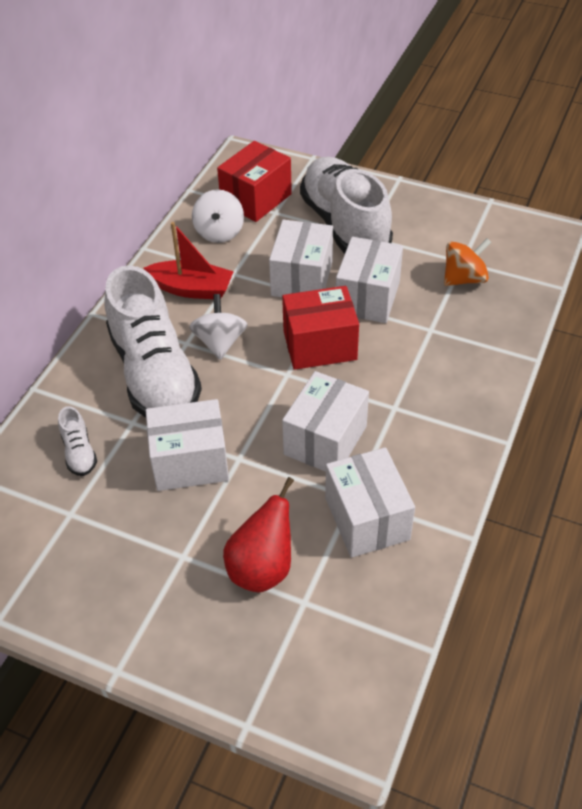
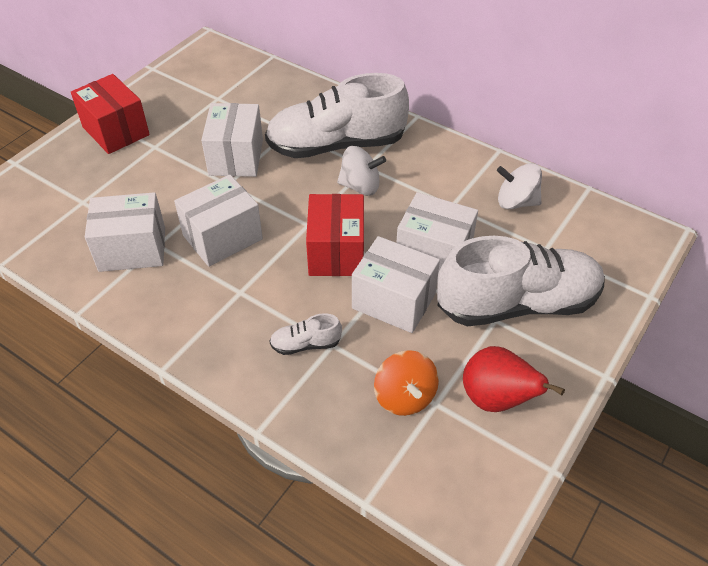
camera: 100 degrees right, 0 degrees up
(79, 452) = (270, 104): white shoe -> white shoe (306, 344)
(192, 289) = (435, 175): red boat -> none
(256, 199) = (570, 236): red box -> red box (116, 131)
(262, 568) = (122, 184): red pear -> red pear (496, 399)
(325, 440) = (222, 237): white box -> white box turned 75 degrees counterclockwise

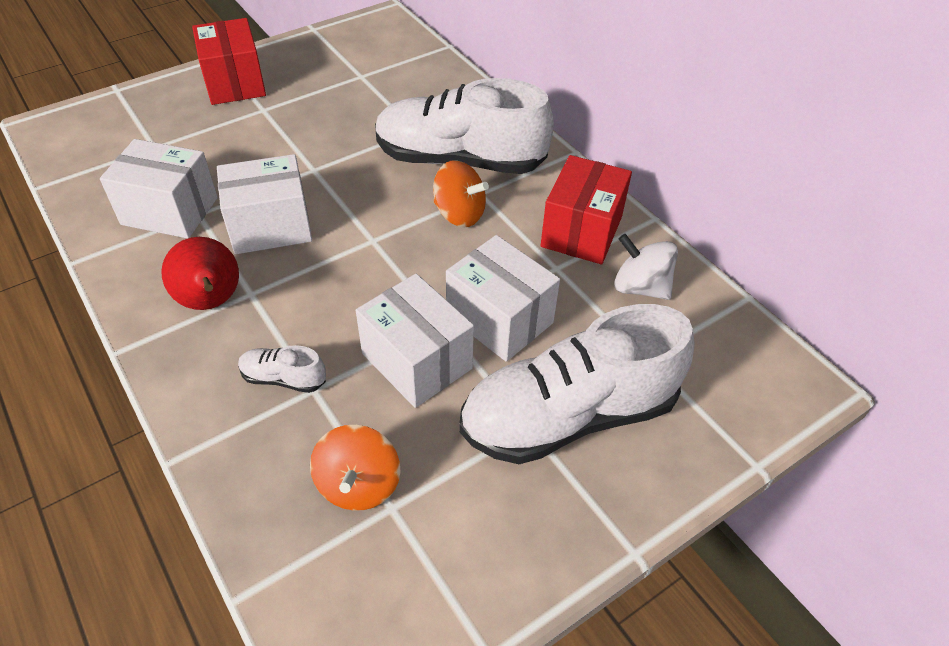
camera: 20 degrees right, 0 degrees up
(236, 157) = (341, 143): white box -> none
(336, 252) = (385, 281): red box -> red box (581, 231)
(360, 186) = (459, 214): white spinning top -> orange spinning top
(496, 399) = (470, 530): red pear -> red pear (211, 302)
(517, 304) = (568, 416): white shoe -> white shoe turned 150 degrees clockwise

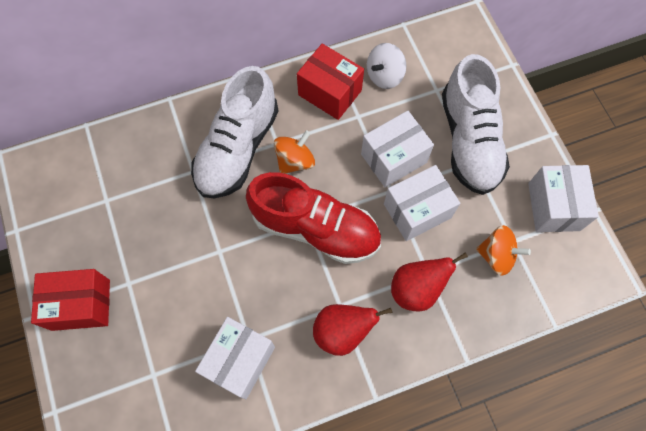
camera: 75 degrees left, 20 degrees up
(270, 226) = (276, 287): white box -> white box (554, 206)
(283, 378) = (416, 289): white shoe -> red pear
(362, 250) = (315, 228): none -> red shoe

